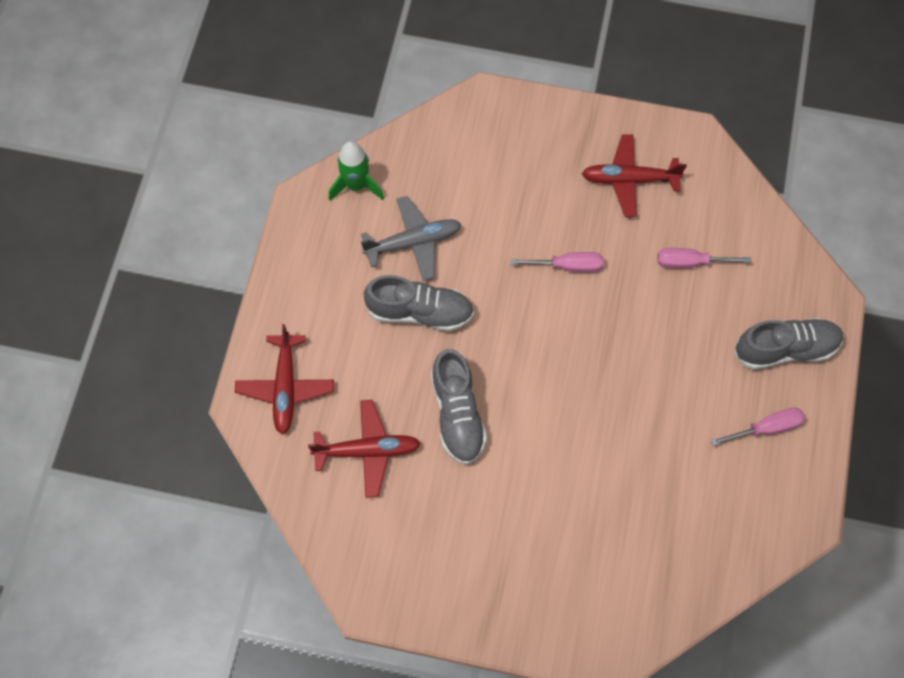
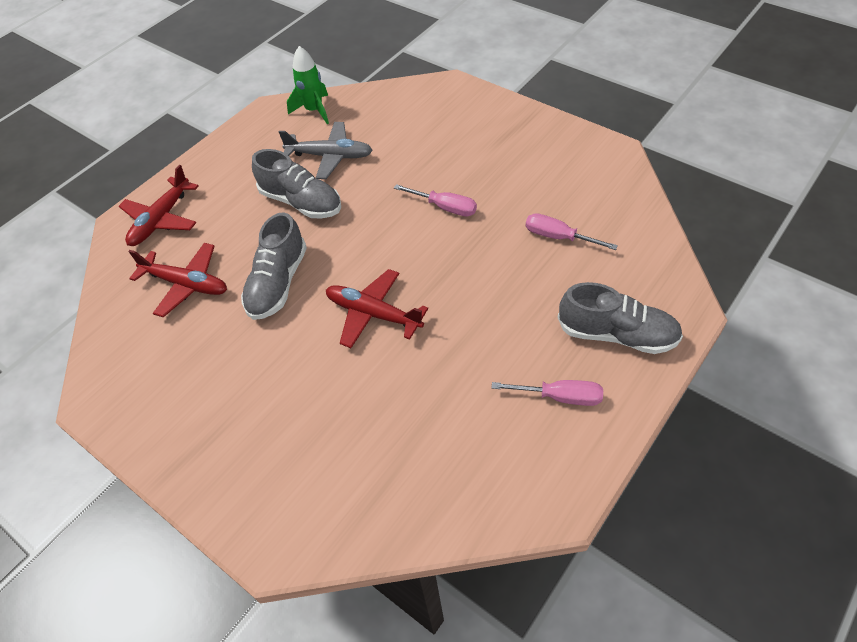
camera: 30 degrees right, 15 degrees down
(629, 179) = (537, 164): red plane -> red plane (373, 314)

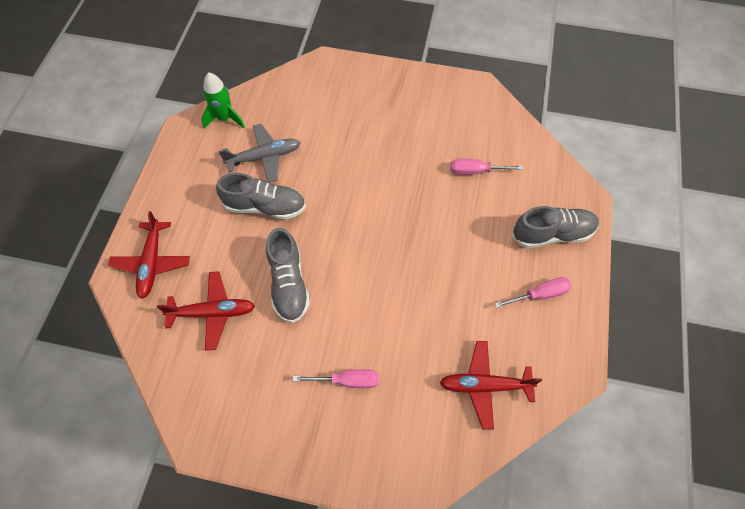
camera: 30 degrees left, 10 degrees up
(373, 314) = (378, 281): red plane -> red plane (484, 385)
(444, 207) = (381, 174): pink screwdriver -> pink screwdriver (347, 381)

